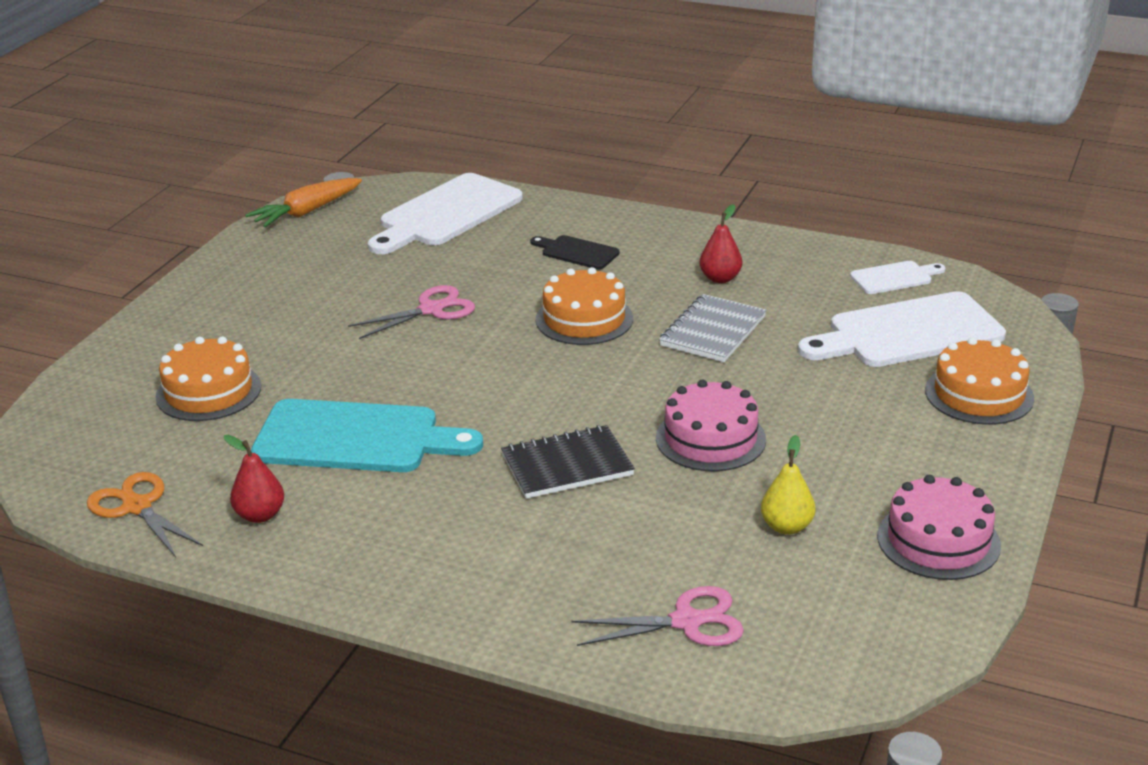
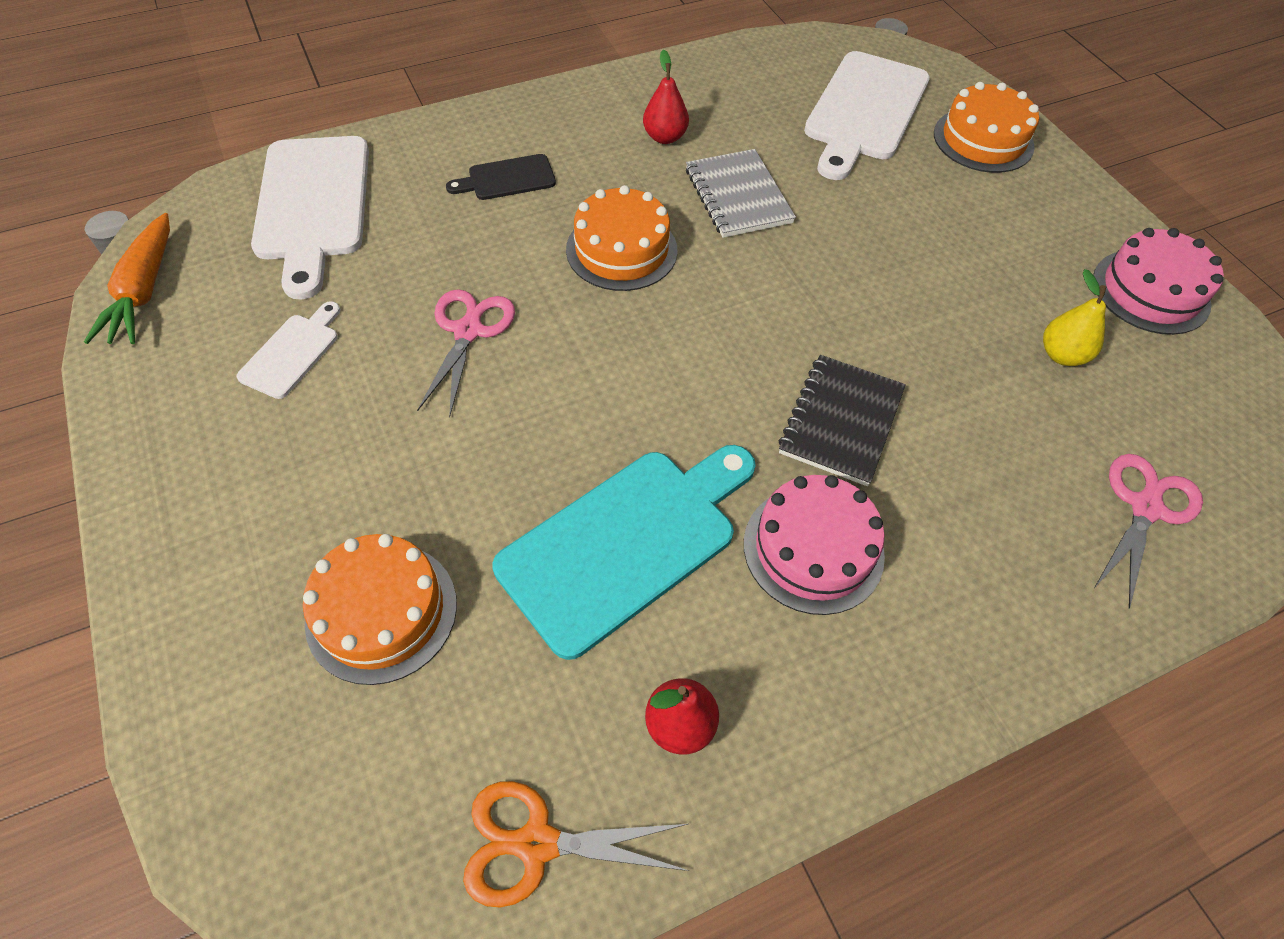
camera: 50 degrees left, 25 degrees up
(710, 438) = (894, 308): pink cake -> pink cake (813, 549)
(894, 278) = (782, 63): white cutting board -> white cutting board (292, 352)

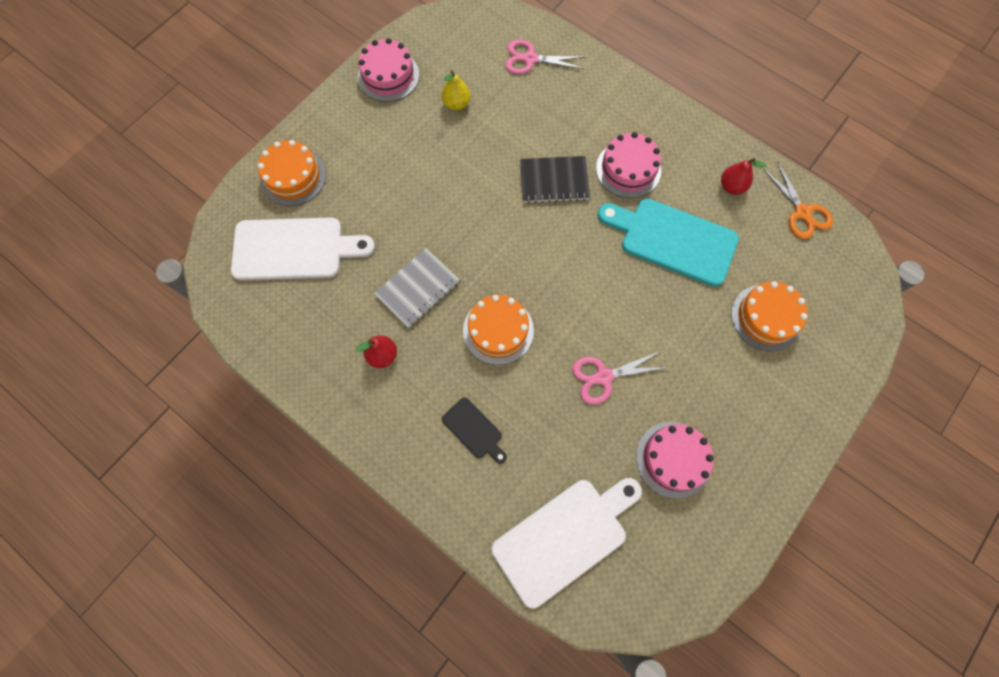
camera: 115 degrees left, 15 degrees up
(144, 291) = (689, 583): orange carrot -> none
(292, 352) = (673, 459): white cutting board -> pink cake

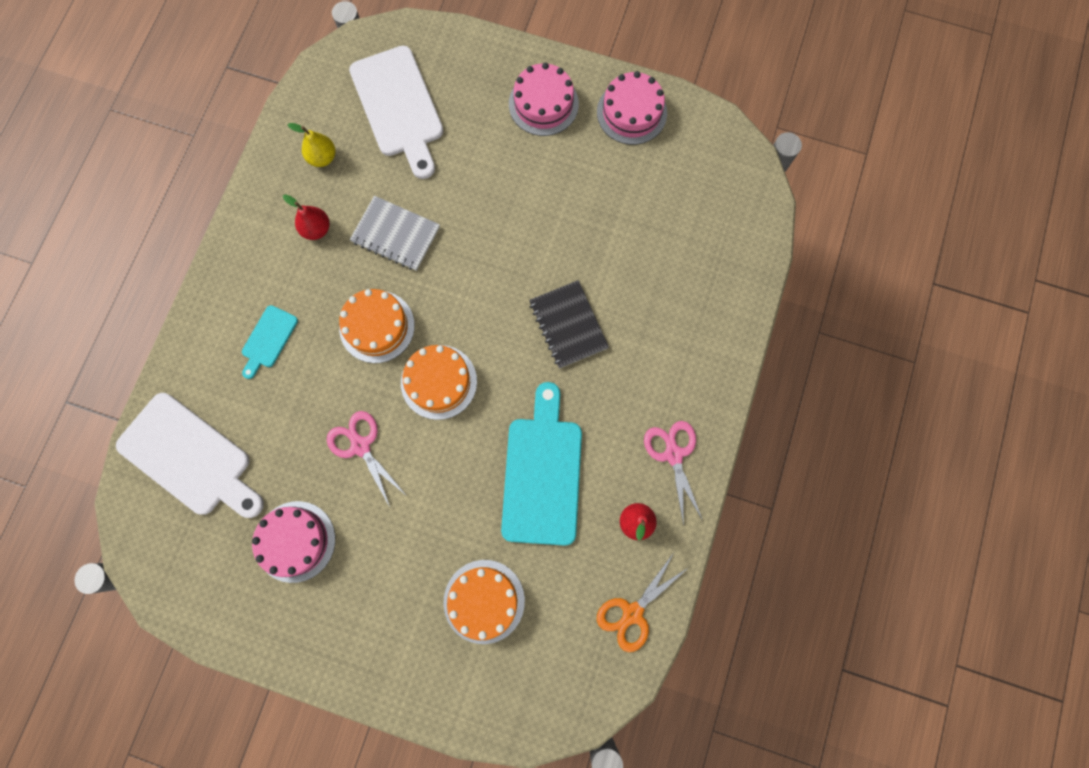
camera: 70 degrees right, 5 degrees up
(293, 176) = (476, 73): orange cake -> orange cake (439, 382)
(456, 104) = (624, 193): yellow pear -> yellow pear (322, 158)
(474, 430) = (268, 339): black cutting board -> turquoise cutting board
(530, 59) = (716, 248): pink scissors -> pink scissors (673, 454)
(628, 169) = (613, 399): pink cake -> pink cake (543, 104)

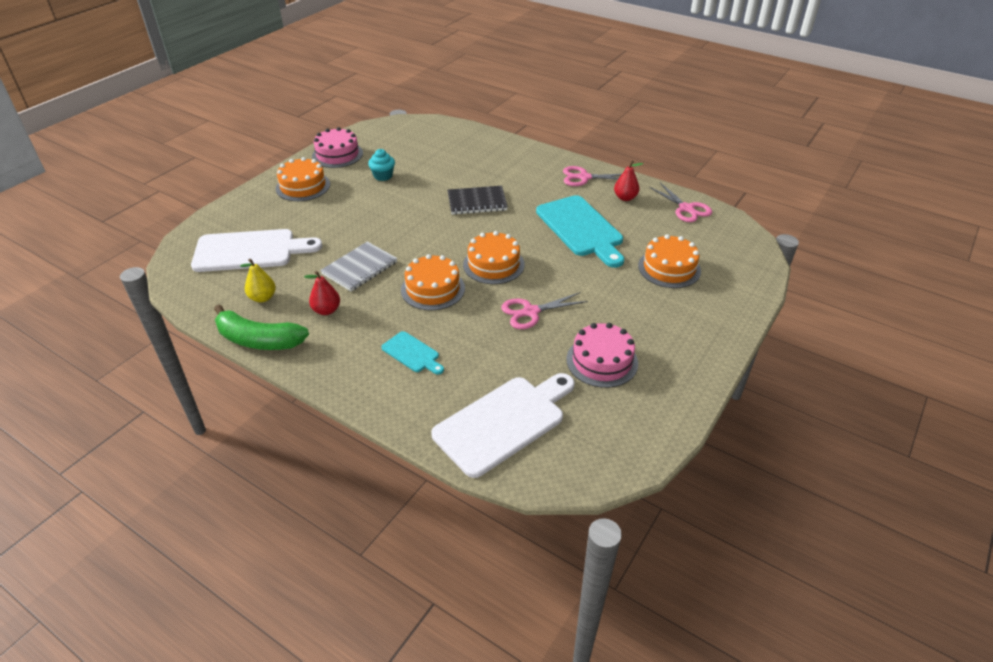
camera: 75 degrees left, 35 degrees down
(258, 184) = (258, 340): none -> green banana
(542, 473) = (581, 229): turquoise cutting board -> turquoise cutting board turned 135 degrees counterclockwise
(543, 104) = (303, 186): pink cake -> orange cake
(596, 188) = (383, 176): none -> turquoise cupcake
(632, 613) = (686, 208): orange scissors -> pink scissors

